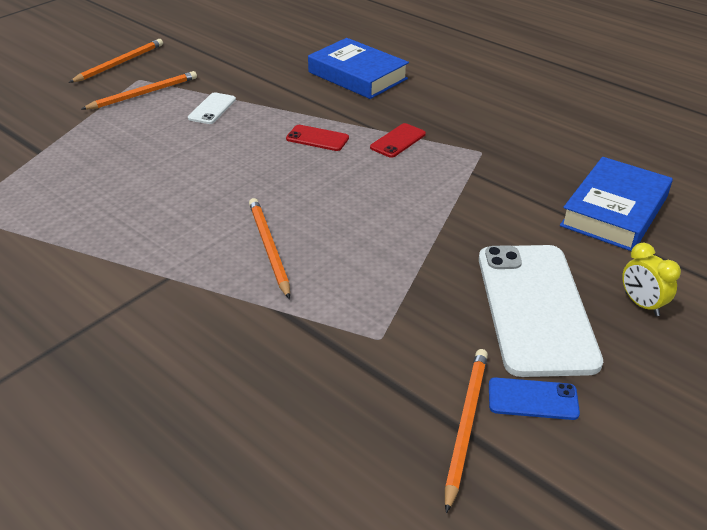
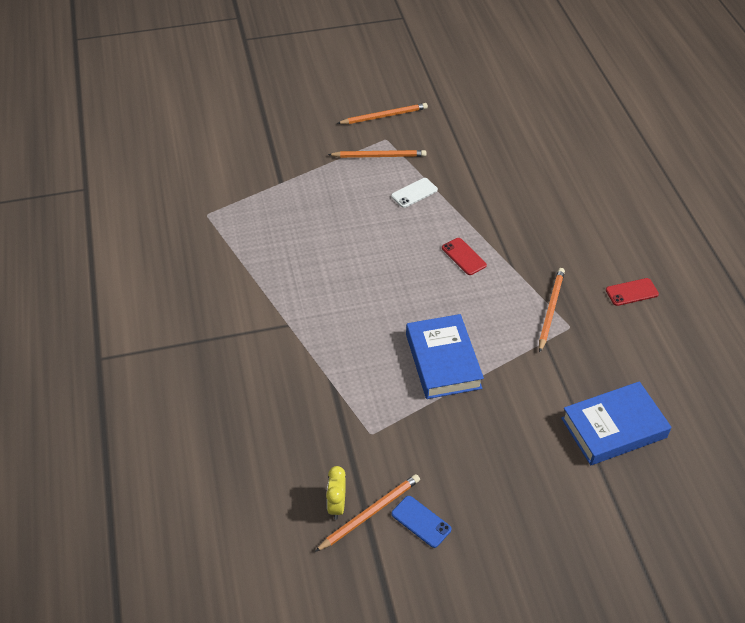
camera: 35 degrees right, 10 degrees up
(269, 248) = (360, 334): orange pencil -> orange pencil (550, 309)
(357, 75) = (545, 207): blue book -> blue book (443, 361)
(398, 141) = (518, 286): red phone -> red phone (631, 292)
(535, 308) = (481, 467): white phone -> none
(641, 304) = (552, 504): yellow clock -> yellow clock (337, 505)

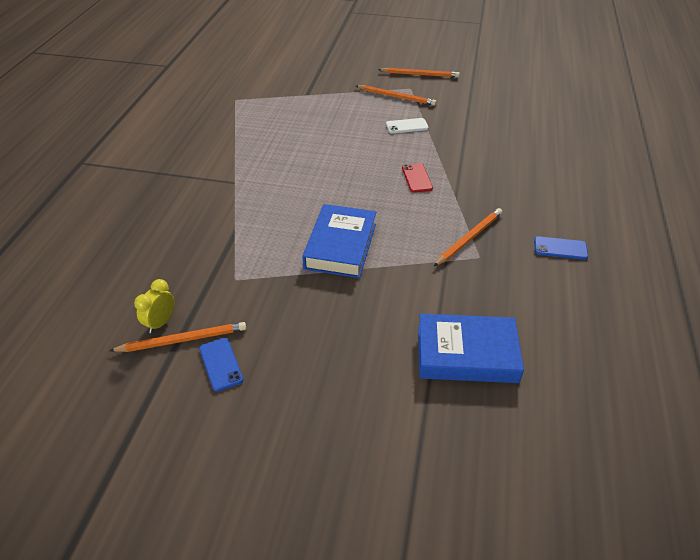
camera: 25 degrees right, 5 degrees down
(631, 292) = (560, 248): red phone -> blue phone

